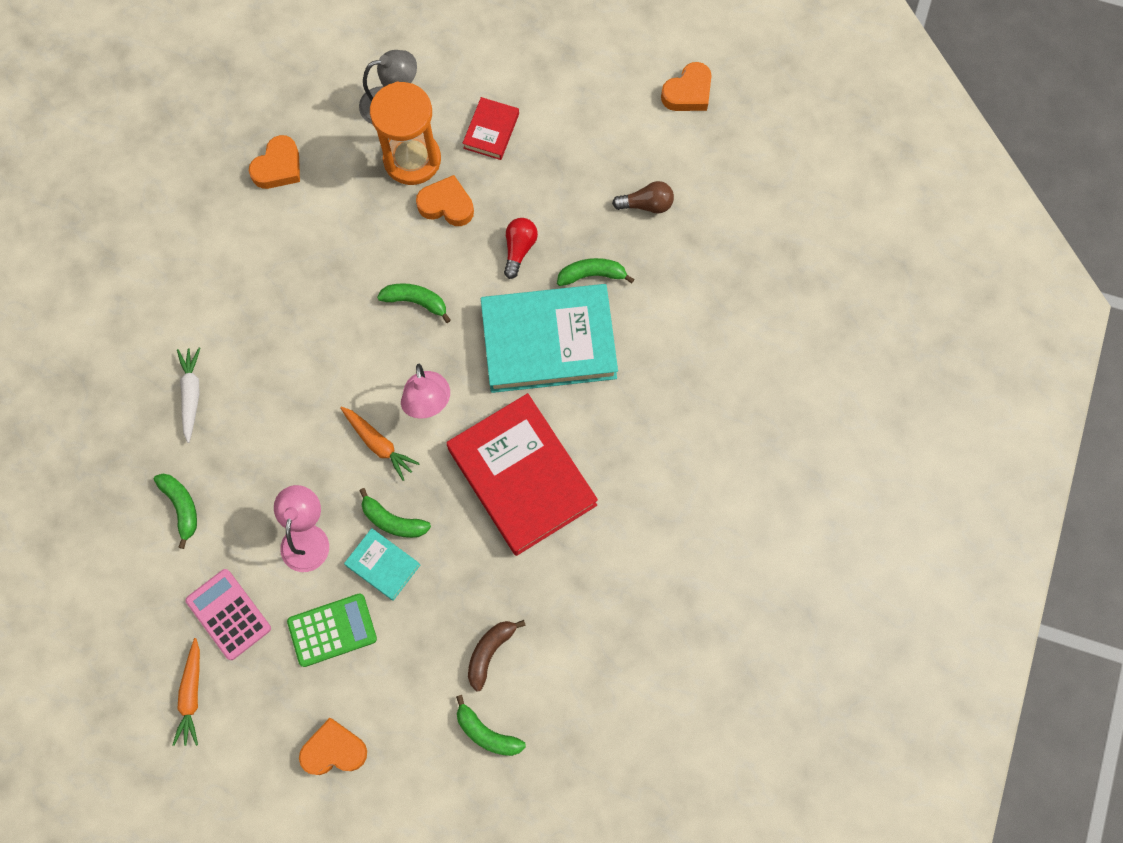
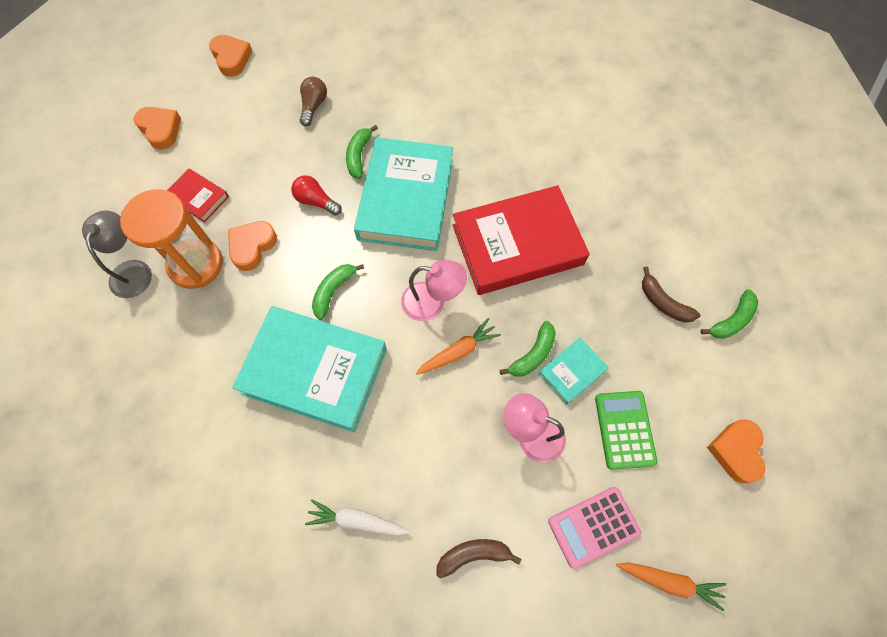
camera: 75 degrees left, 5 degrees down
(181, 507) = (473, 555): green banana -> brown banana
(278, 167) = (148, 384): orange heart -> orange heart (160, 130)
(326, 311) = (315, 370): none -> turquoise book

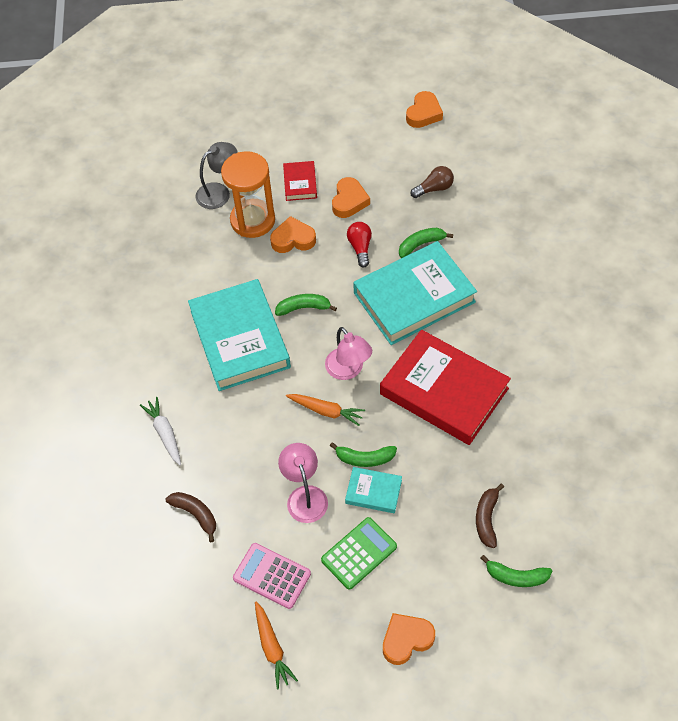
camera: 55 degrees right, 10 degrees down
(160, 130) = (328, 123): orange heart -> orange heart (349, 201)

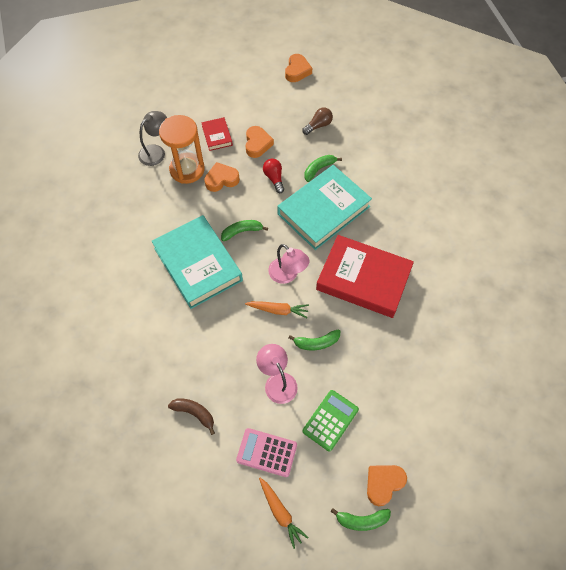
camera: 15 degrees left, 5 degrees up
(165, 433) = (155, 351): white carrot -> none
(373, 492) = (329, 368): turquoise book -> none
(487, 519) = (420, 373): brown banana -> none
(516, 576) = (453, 415): green banana -> green banana (362, 520)

